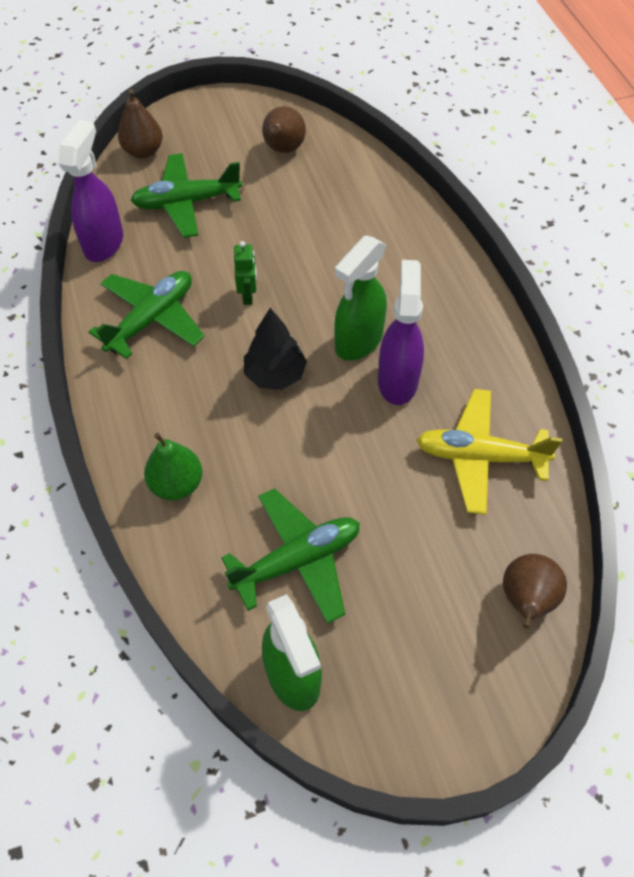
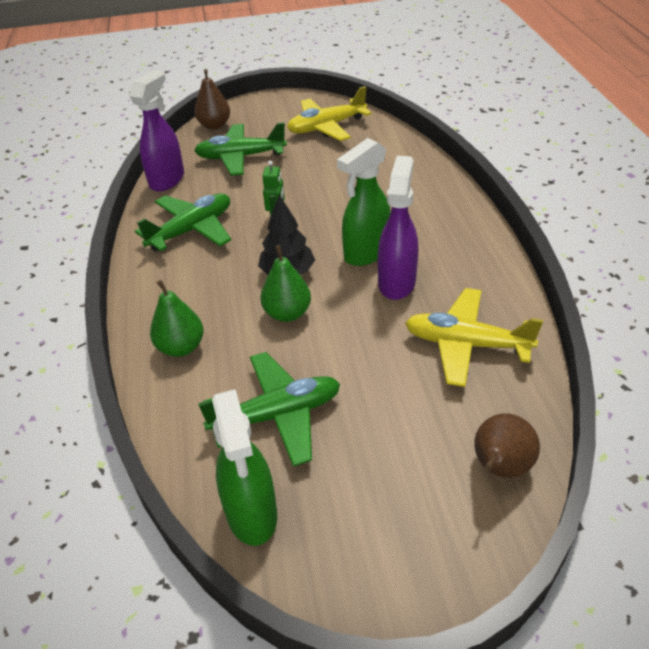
camera: 10 degrees right, 15 degrees down
(283, 150) = (326, 127): brown pear -> yellow plane
(285, 430) = (287, 313): none -> green pear

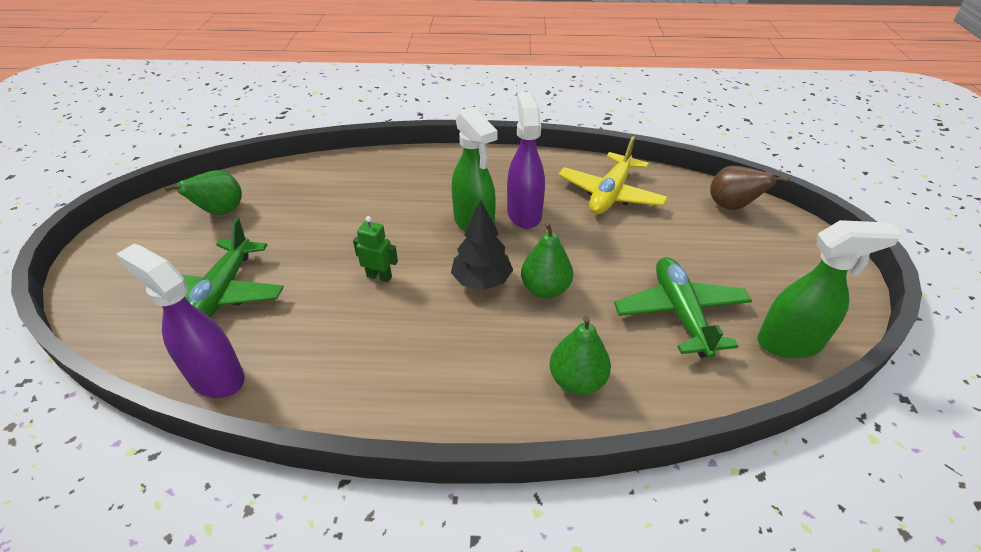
camera: 80 degrees left, 0 degrees up
(191, 230) = (359, 356): green plane -> none
(214, 125) = (110, 312): brown pear -> none
(326, 127) = (220, 212): yellow plane -> green pear
(397, 282) = (524, 213): purple spray bottle -> purple spray bottle turned 60 degrees clockwise

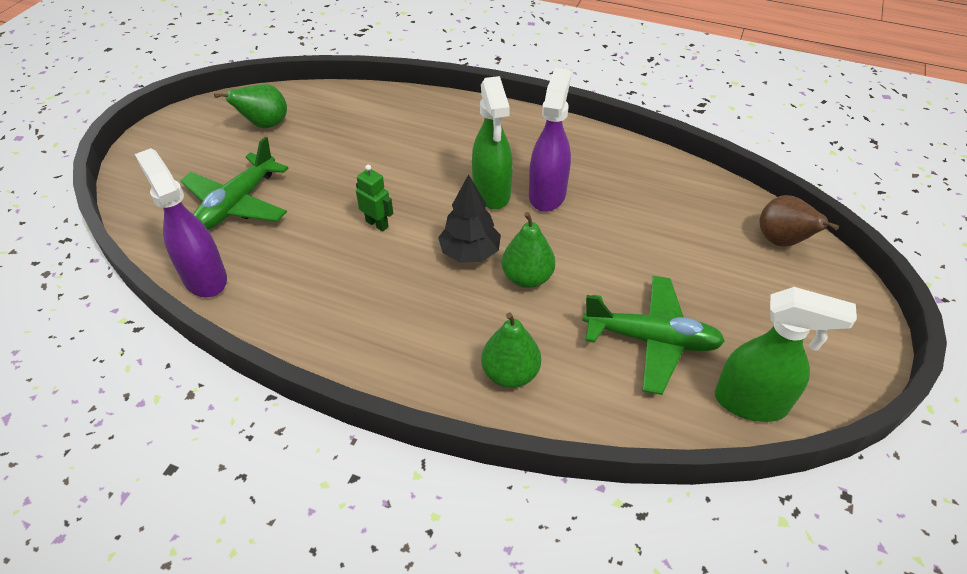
camera: 20 degrees right, 5 degrees up
(610, 194) = (651, 195): yellow plane -> none
(680, 313) = (651, 340): green plane -> green plane turned 90 degrees clockwise

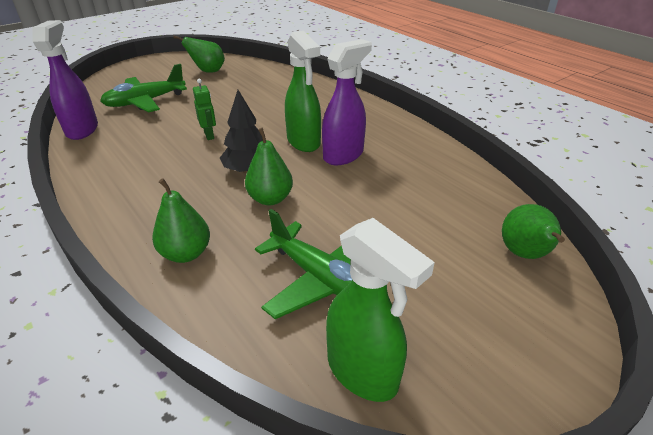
camera: 30 degrees right, 10 degrees down
(491, 193) = (304, 142): green spray bottle -> green spray bottle turned 45 degrees counterclockwise
(781, 241) = (525, 254): brown pear -> green pear

